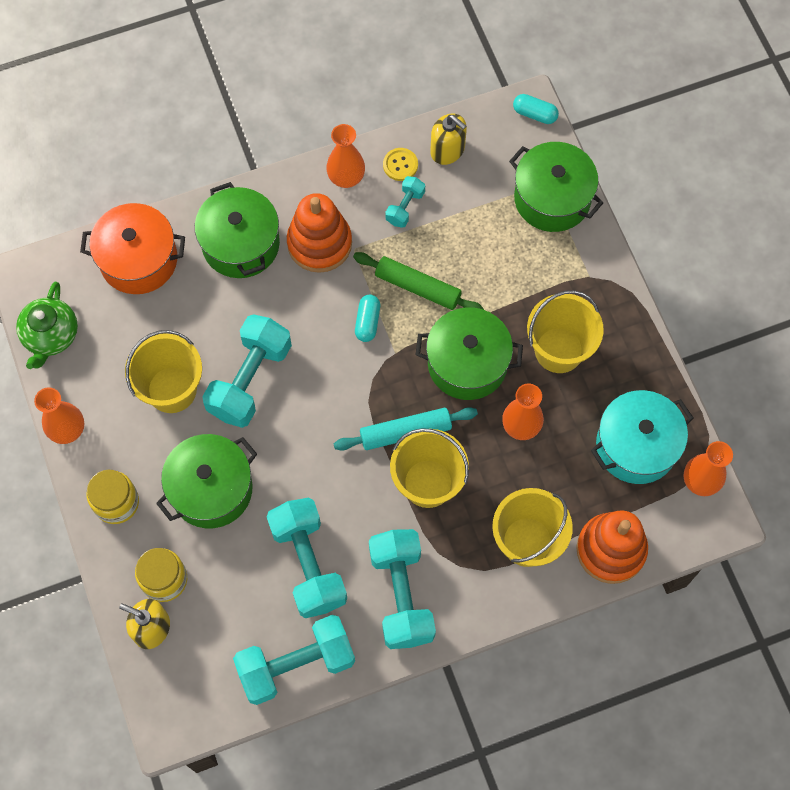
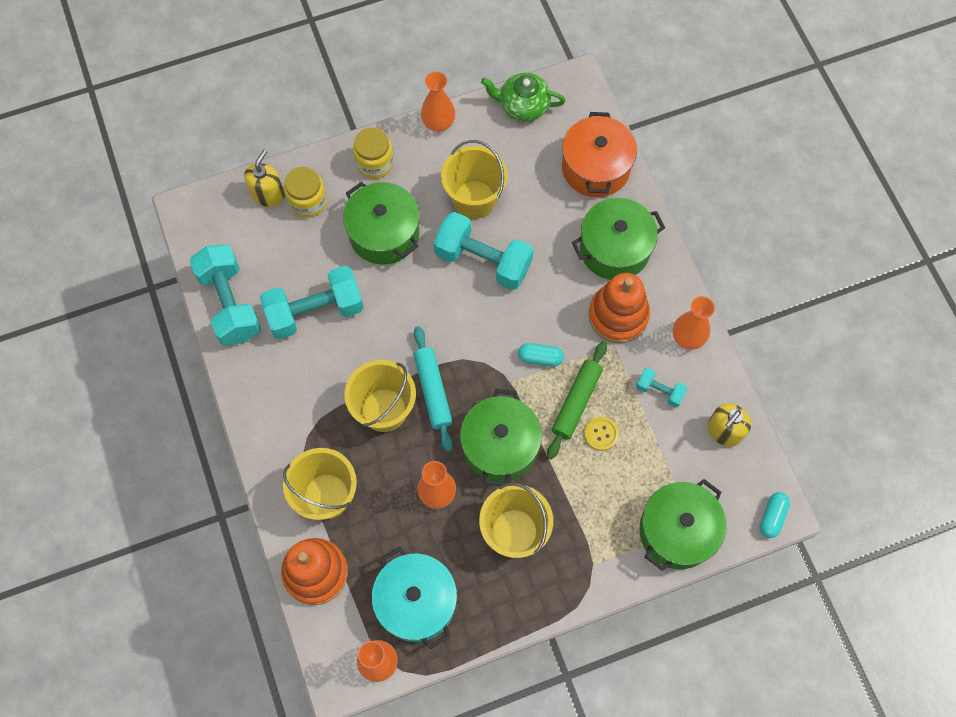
camera: 90 degrees right, 0 degrees up
(400, 165) = (704, 387): yellow button -> yellow button (601, 434)
(401, 595) = (284, 387): turquoise dumbbell -> none

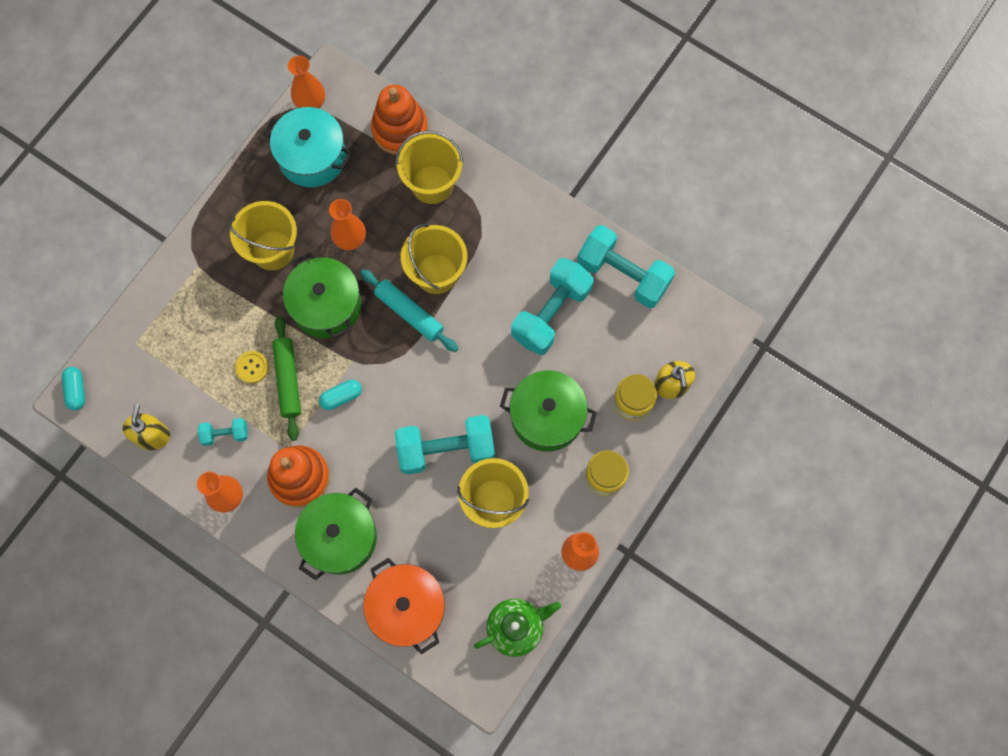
camera: 145 degrees right, 5 degrees up
(677, 531) = (146, 331): green pot -> none

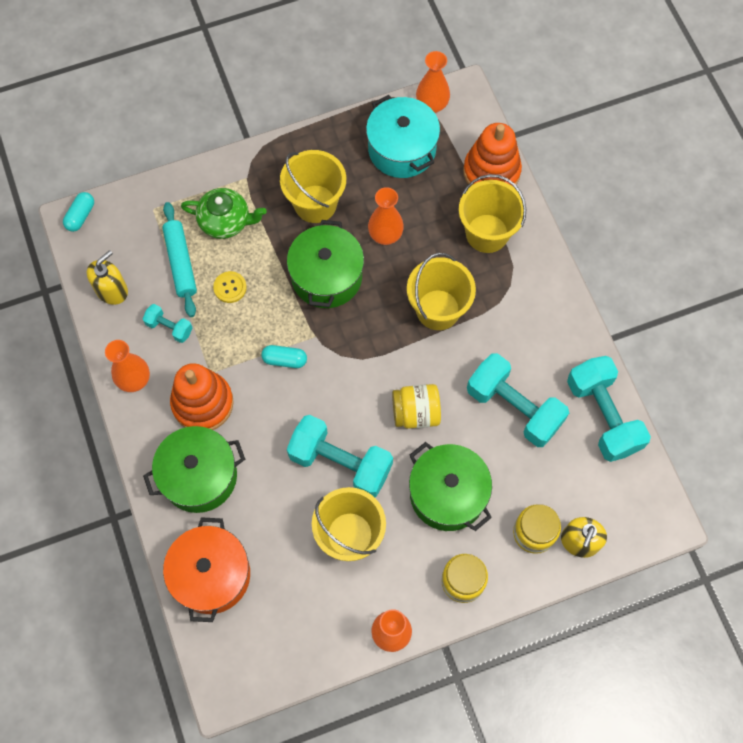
camera: 35 degrees right, 5 degrees down
(288, 380) = (251, 317): green rolling pin -> none
(409, 313) = (391, 327): turquoise rolling pin -> turquoise rolling pin (181, 263)
(477, 369) = (416, 413): none -> yellow jar
(516, 627) = (291, 659): green teapot -> green teapot (225, 221)
(551, 313) = (514, 407): turquoise dumbbell -> turquoise dumbbell turned 60 degrees clockwise

